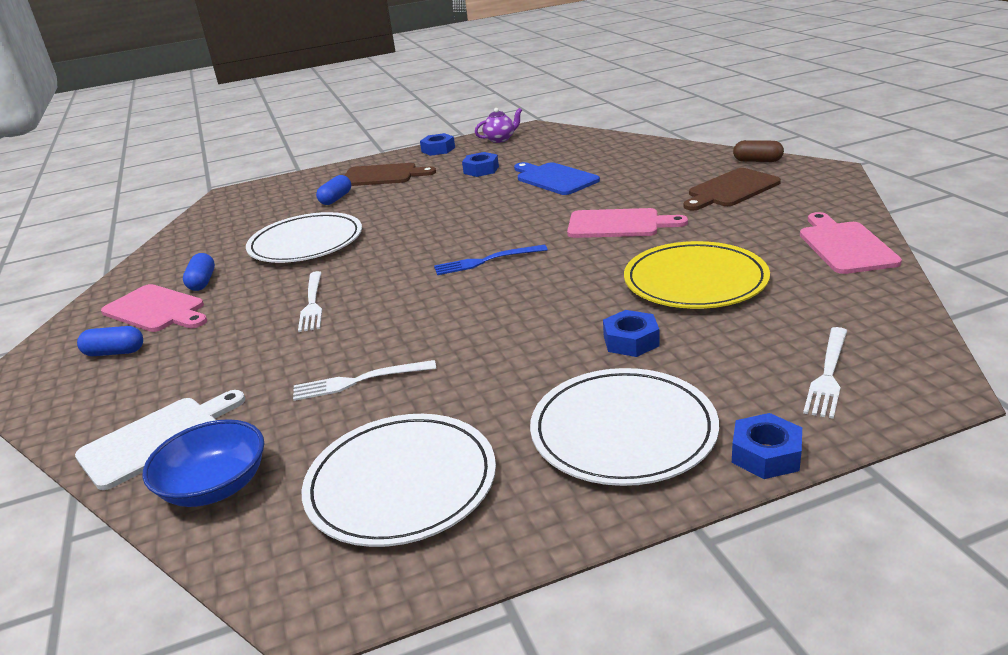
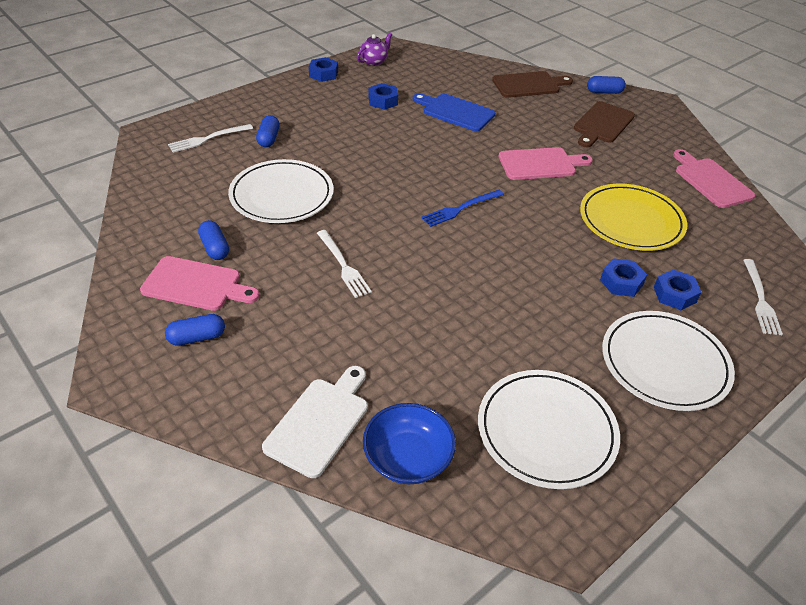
camera: 25 degrees left, 15 degrees up
(359, 381) = (445, 342): white fork -> white fork (208, 139)
(382, 175) = (293, 108): brown cutting board -> brown cutting board (529, 85)
(757, 161) = (604, 92): brown capsule -> blue capsule
(766, 454) = (759, 369): blue nut -> blue nut (674, 294)

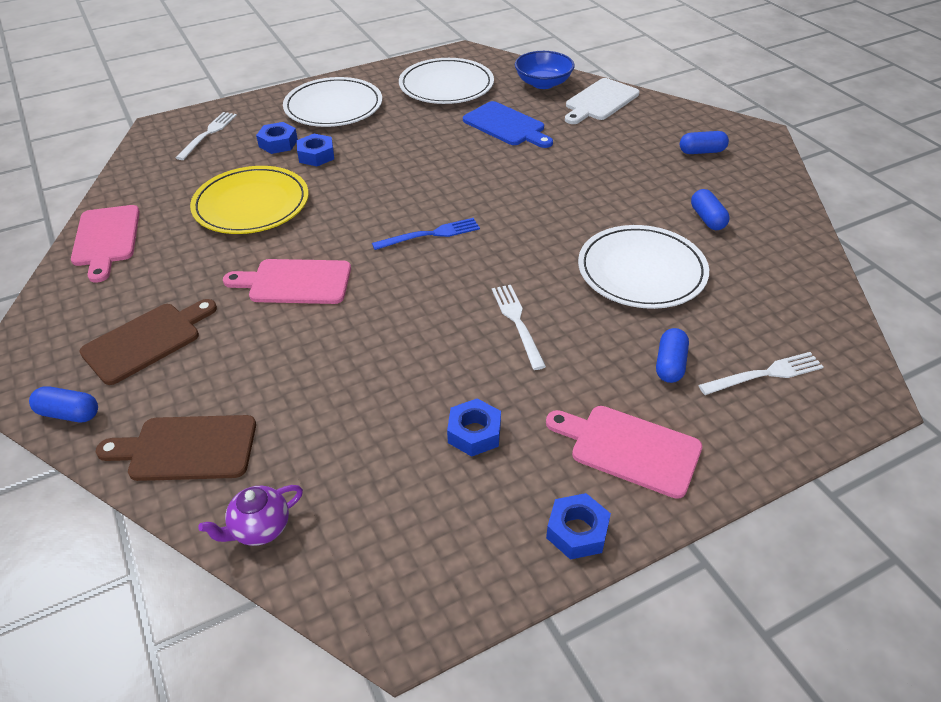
camera: 165 degrees left, 0 degrees up
(196, 285) = (716, 188): pink cutting board -> pink cutting board (629, 448)
(343, 265) = (573, 191): white fork -> white fork (517, 322)
(374, 61) = (461, 567): purple teapot -> purple teapot (260, 528)
(455, 112) = (359, 392): blue cutting board -> blue cutting board (506, 126)

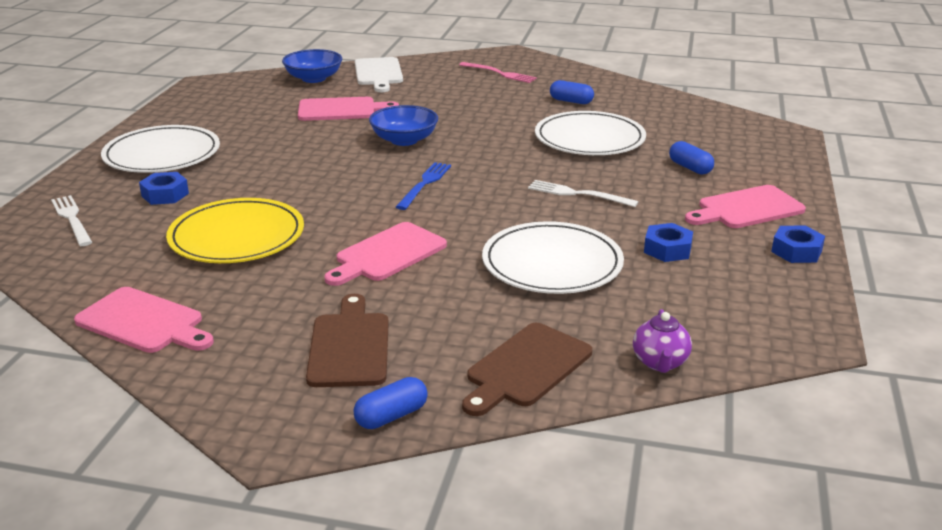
camera: 50 degrees left, 15 degrees down
(316, 155) = (222, 186): blue nut -> none
(446, 86) = (237, 106): white plate -> white plate (552, 263)
(495, 182) = (404, 140): none -> blue bowl
(506, 126) = (341, 110): blue cutting board -> pink cutting board
(702, 151) = (499, 73): blue capsule -> pink fork
(765, 374) = (735, 148): white fork -> none

